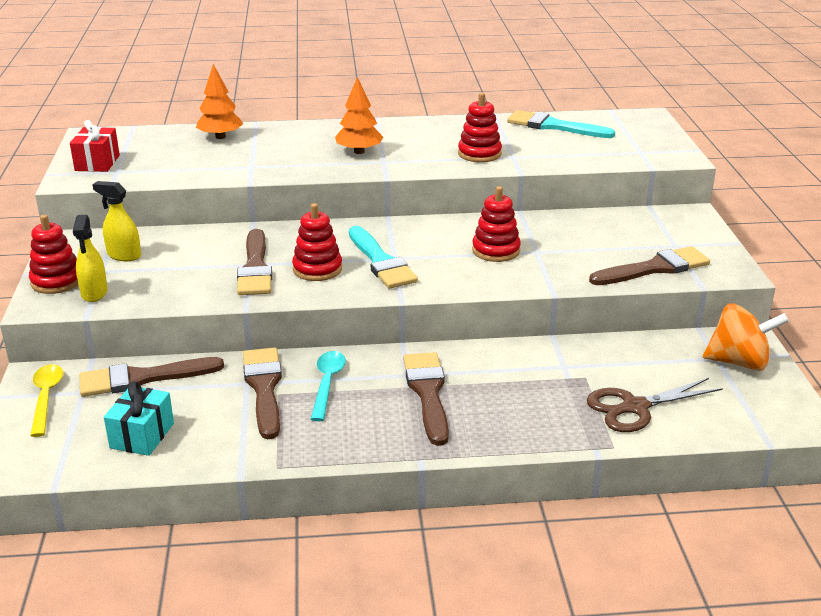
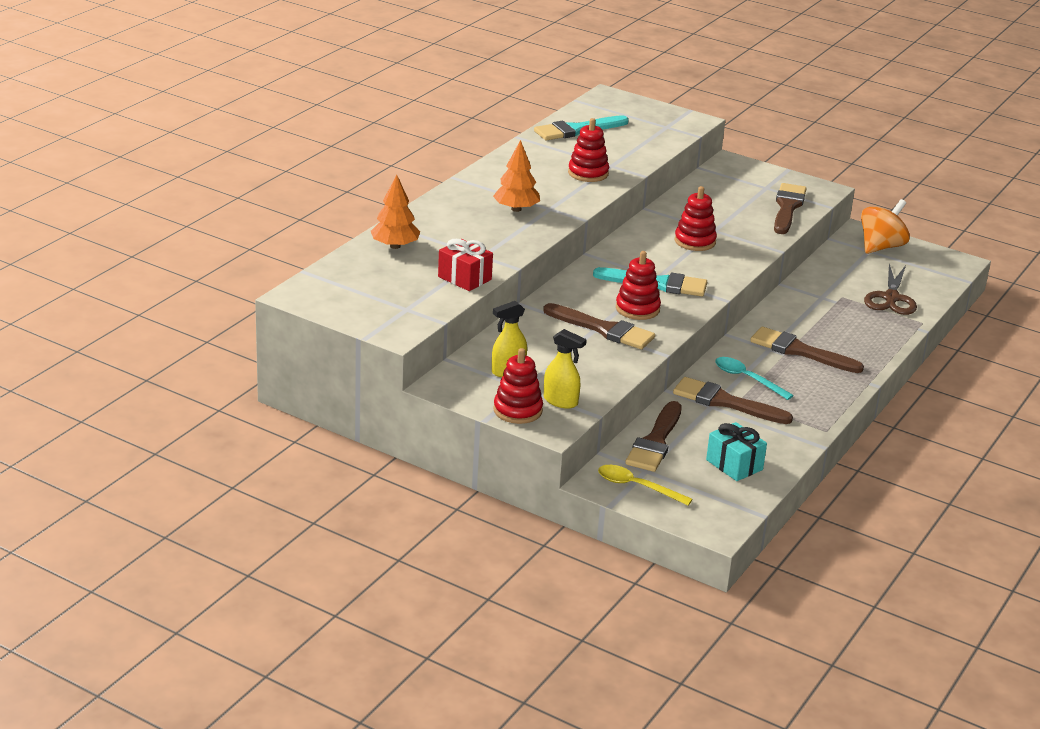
camera: 55 degrees left, 0 degrees up
(97, 163) = (373, 311): red gift -> red gift (464, 278)

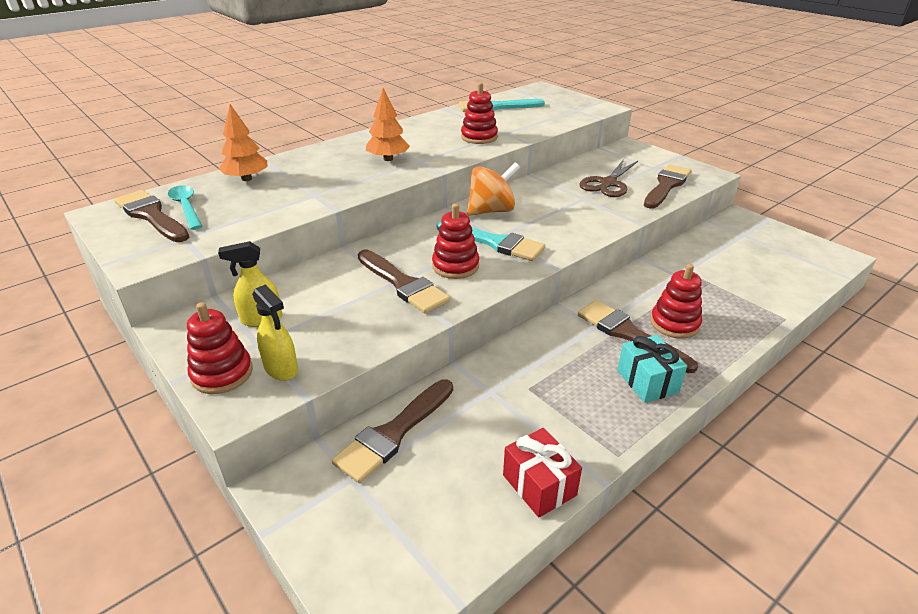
camera: 20 degrees right, 5 degrees up
(464, 278) = (275, 214): red gift -> red gift (539, 485)
(637, 487) = (321, 505): yellow spoon -> none
(695, 241) = (558, 206): red stacking toy -> red stacking toy (674, 323)
(725, 402) = (510, 389): brown brush -> brown brush (151, 216)
(734, 465) = (469, 491): turquoise gift -> turquoise gift (647, 381)
(747, 379) = (552, 361): turquoise spoon -> turquoise spoon (186, 207)
(881, 247) = (757, 232): orange spinning top -> orange spinning top (491, 211)
(891, 298) = (754, 286): brown scissors -> brown scissors (608, 184)

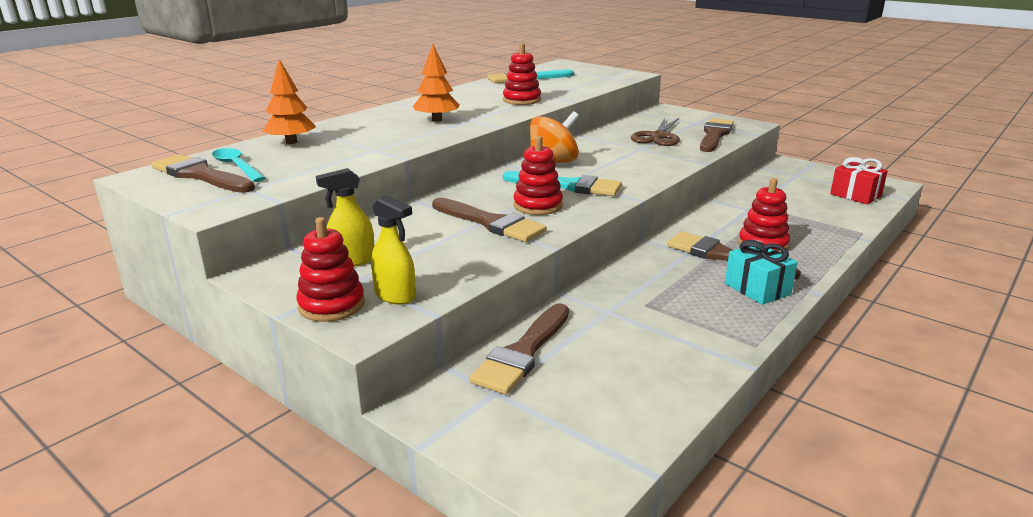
camera: 10 degrees left, 10 degrees down
(539, 485) = (690, 376): red gift -> red gift (855, 195)

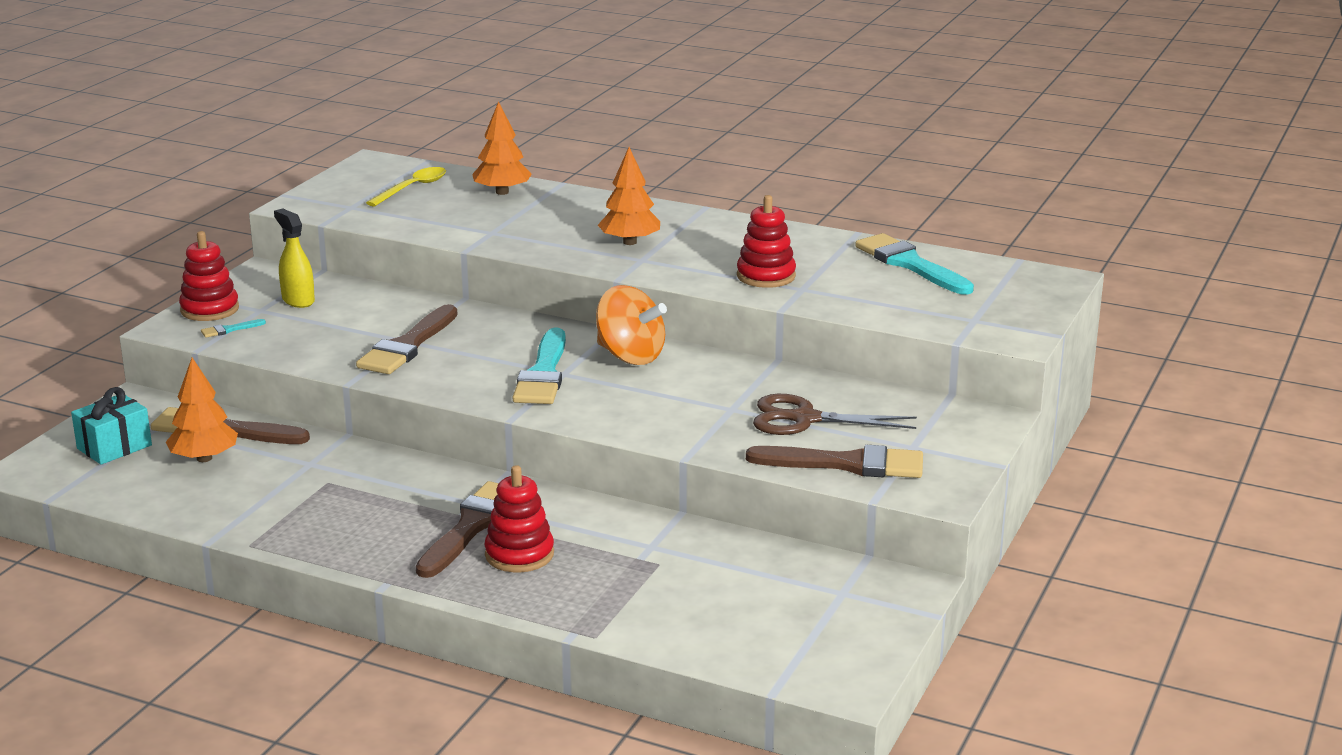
camera: 75 degrees right, 0 degrees up
(201, 175) = (383, 181): brown brush -> none
(237, 167) = (412, 188): turquoise spoon -> yellow spoon
(395, 296) = (229, 329): yellow spray bottle -> turquoise brush
(538, 206) = (468, 363): red stacking toy -> none
(581, 364) = (204, 458): none -> orange tree
(757, 289) = (382, 548): turquoise gift -> turquoise gift (114, 447)
(855, 195) = (765, 644): red gift -> none

